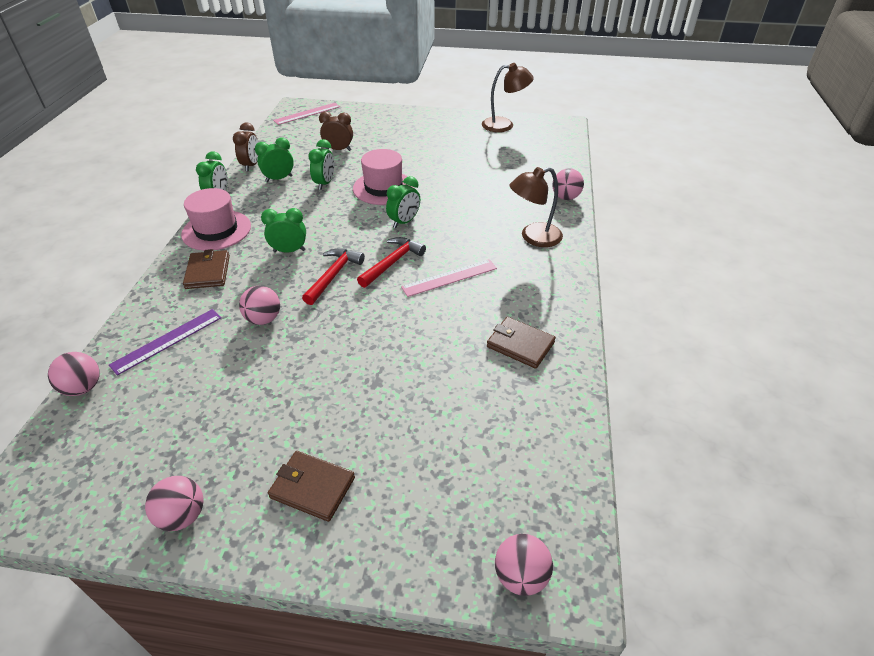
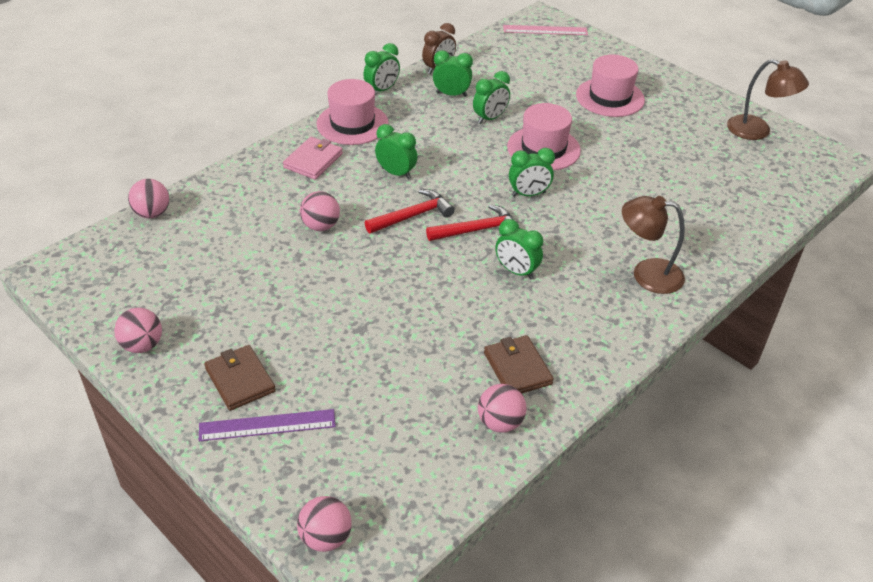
camera: 35 degrees right, 0 degrees up
(167, 341) = (235, 206): purple ruler -> purple ruler (267, 425)
(208, 272) = (313, 161): brown wallet -> pink wallet
(338, 150) = (538, 86): brown clock -> none
(395, 139) = (610, 97): none -> pink hat
(449, 277) = (516, 271): pink ruler -> green clock
(565, 197) = (734, 248): pink ball -> pink ball (500, 422)

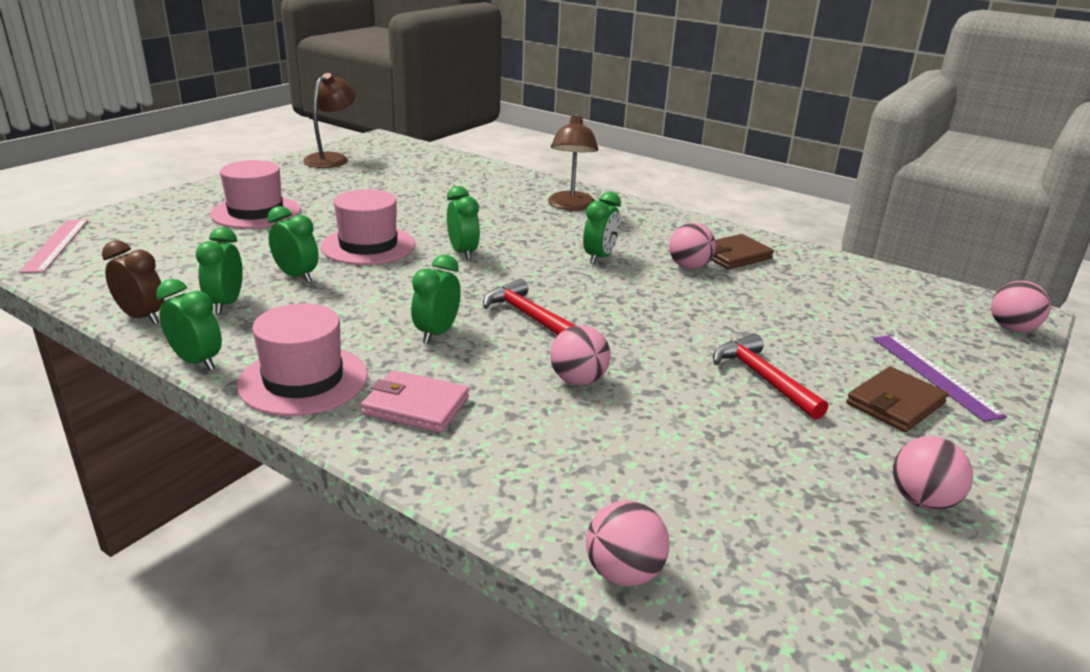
camera: 100 degrees left, 15 degrees down
(477, 230) = (540, 278): red hammer -> red hammer (763, 378)
(500, 422) = (804, 261): pink ball -> pink ball (689, 266)

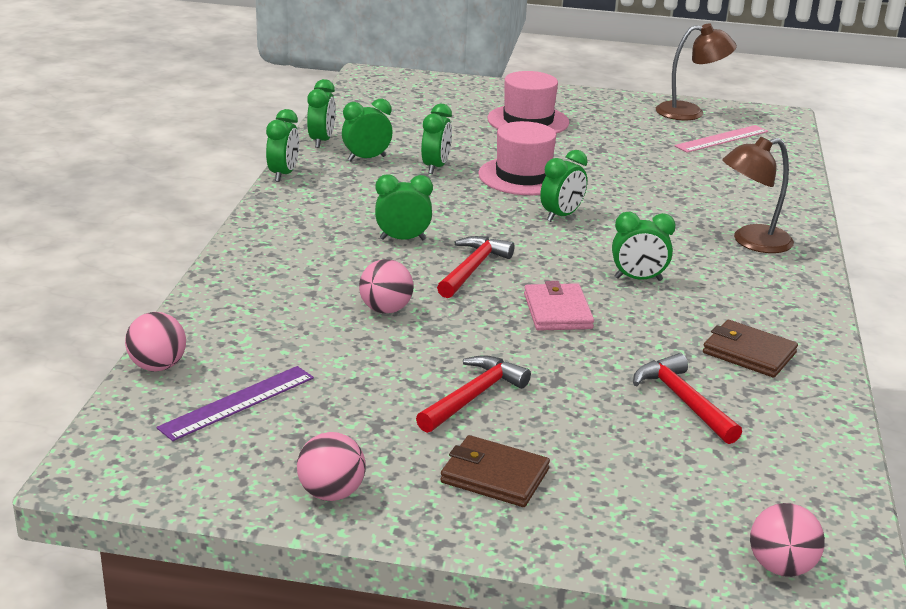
camera: 65 degrees right, 0 degrees up
(56, 245) = (389, 84): pink ruler -> pink ruler (722, 139)
(142, 317) = (321, 141): brown clock -> green clock
(303, 380) = (291, 212): pink hat -> none
(416, 406) = (292, 256): pink wallet -> pink wallet (557, 311)
(689, 266) = (680, 330): pink ball -> none
(794, 296) = (683, 401): none -> red hammer
(935, 375) = (583, 502): purple ruler -> purple ruler (238, 402)

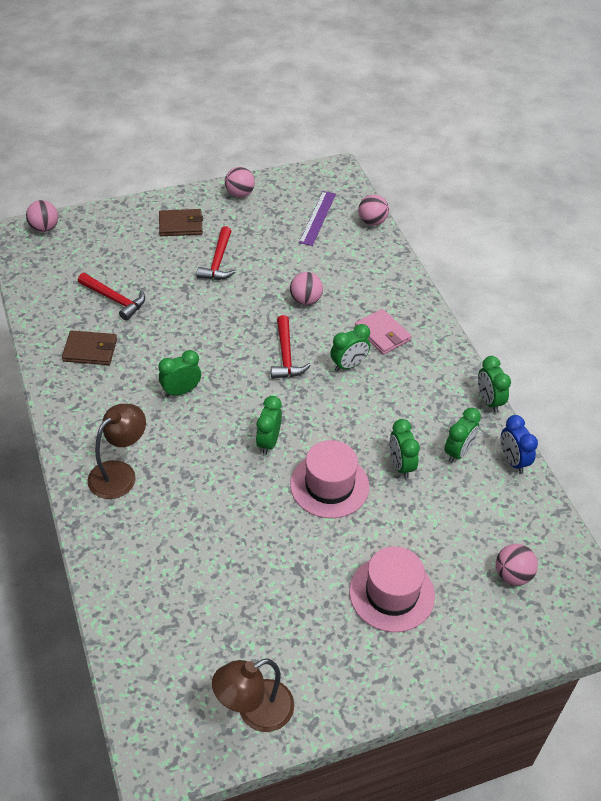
camera: 150 degrees right, 20 degrees up
(321, 141) = (513, 461): green clock -> blue clock
(414, 102) = (512, 575): none -> pink ball
(557, 311) = (213, 339): pink wallet -> pink wallet (382, 334)
(722, 139) = (199, 657): pink ruler -> none

